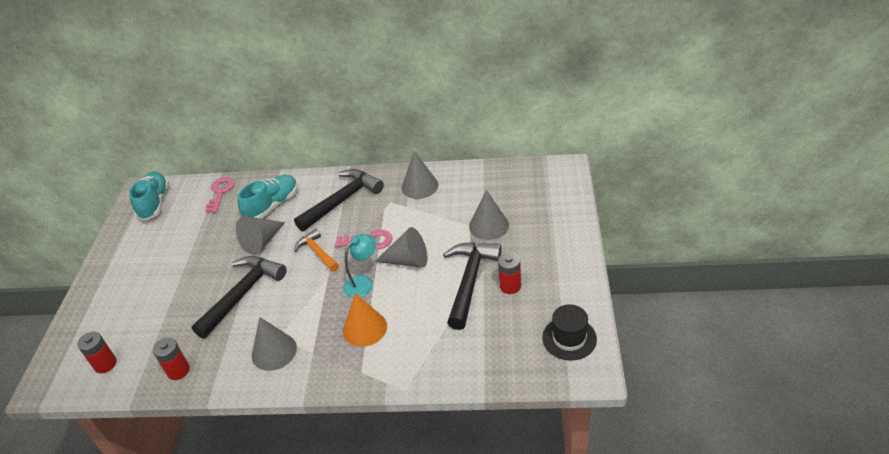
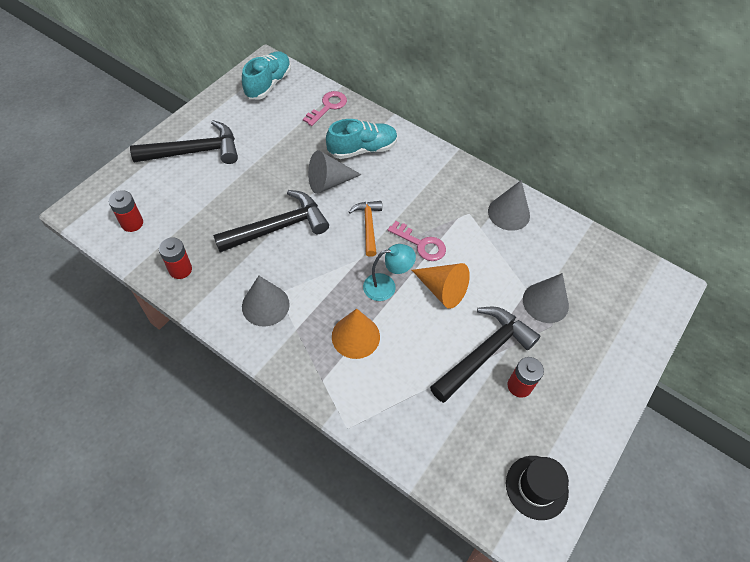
camera: 25 degrees right, 15 degrees up
(342, 201) = (426, 183): black hammer -> black hammer (194, 151)
(408, 260) = (442, 290): grey cone -> orange cone

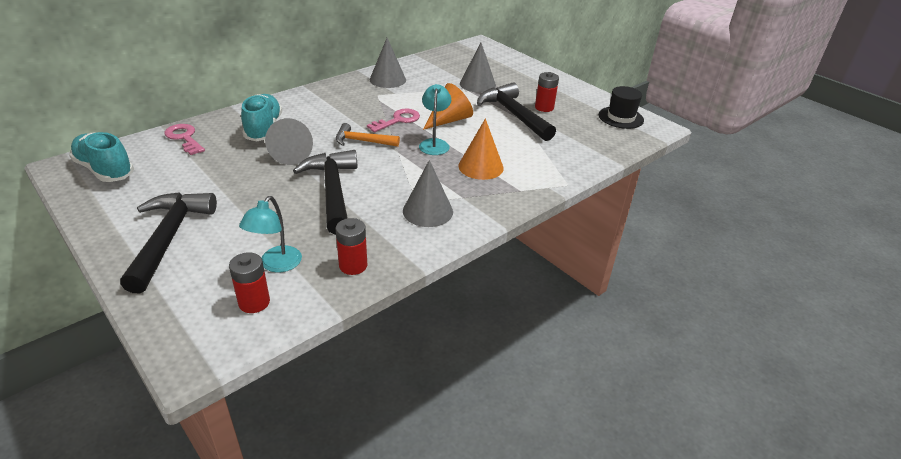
camera: 75 degrees left, 20 degrees down
(174, 222) = (276, 265): none -> turquoise lamp

